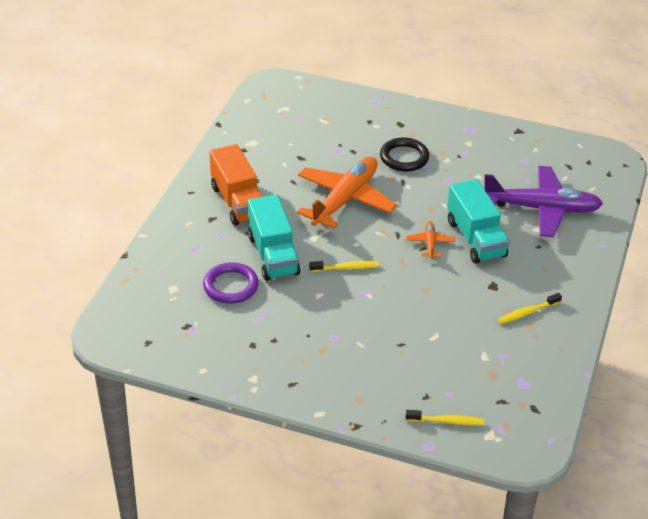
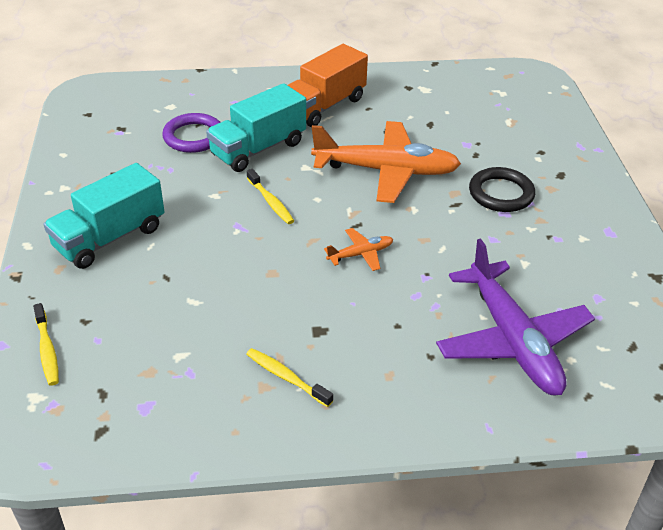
camera: 65 degrees right, 0 degrees up
(475, 238) = (399, 291): turquoise truck -> turquoise truck (110, 238)

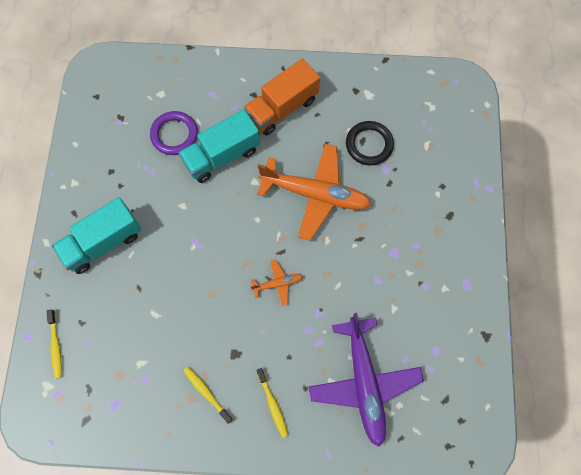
camera: 10 degrees right, 30 degrees up
(271, 202) = (222, 219): yellow toothbrush -> yellow toothbrush (273, 404)
(501, 193) = (397, 231): black ring -> black ring (369, 144)

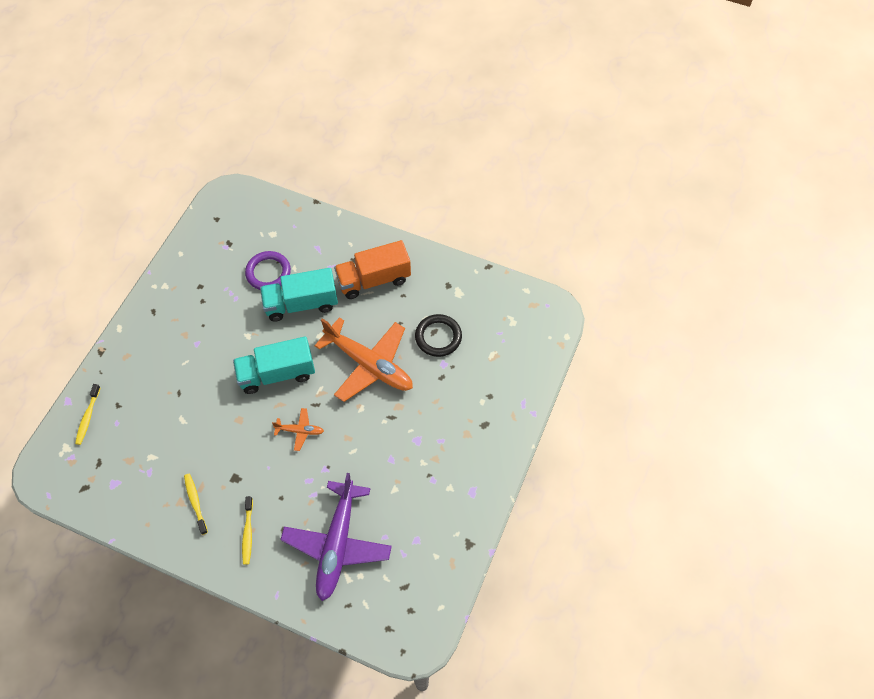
camera: 20 degrees right, 10 degrees down
(103, 242) = (166, 344): turquoise truck -> turquoise truck (277, 373)

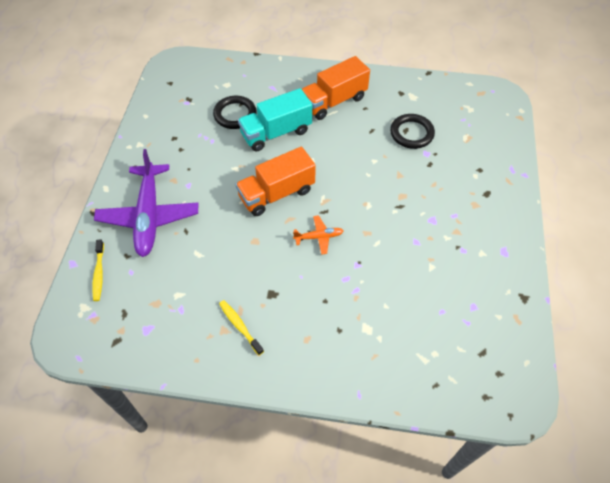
camera: 15 degrees left, 5 degrees down
(248, 533) = (305, 342): yellow toothbrush -> none
(268, 272) = (235, 114): purple ring -> black ring
(277, 373) = (276, 193): turquoise truck -> orange truck
(337, 543) = (399, 329): purple plane -> purple plane (149, 215)
(369, 364) = (359, 167): orange plane -> none

